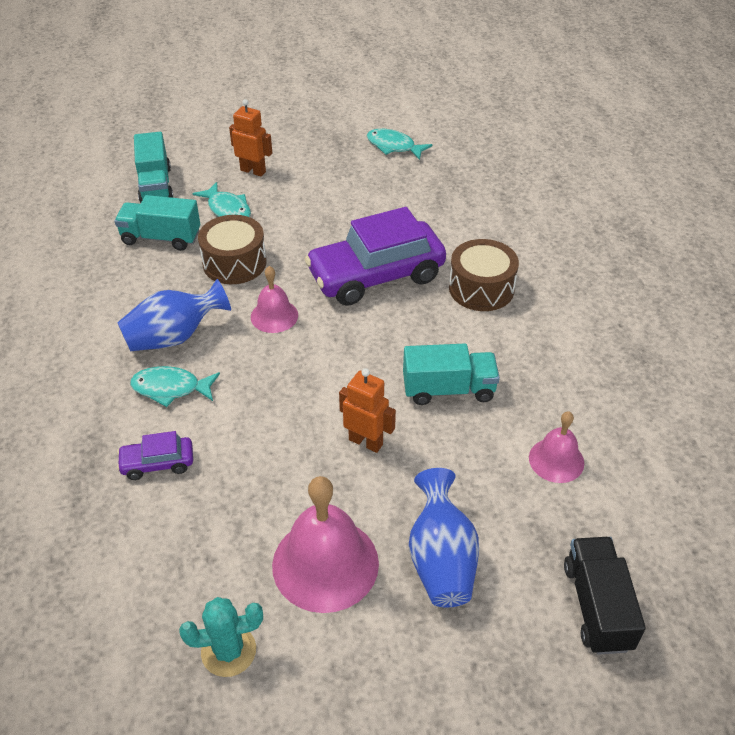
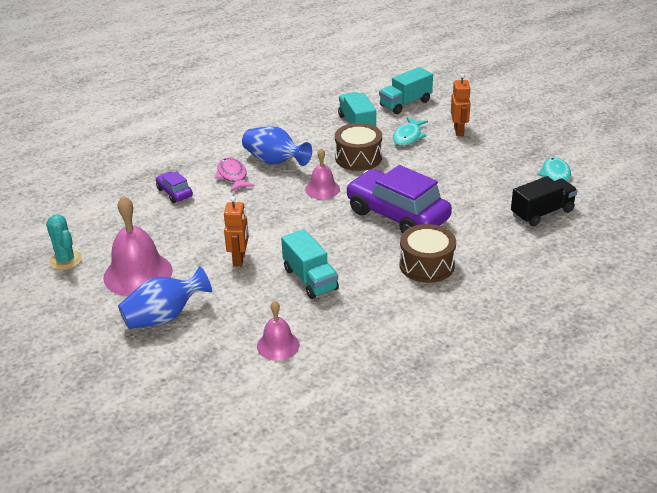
camera: 65 degrees right, 10 degrees down
(171, 388) = (232, 176): turquoise fish -> pink fish
(597, 606) = (163, 393): black truck -> black truck (542, 213)

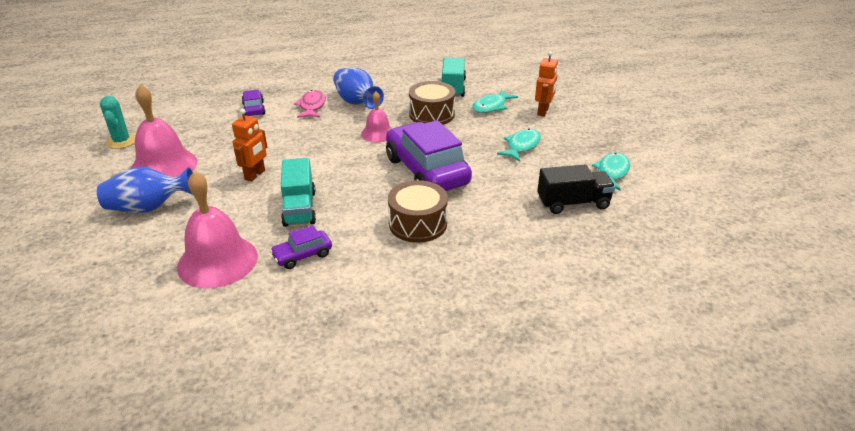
camera: 20 degrees right, 0 degrees up
(278, 345) = (217, 261): pink bell -> pink bell, size x1.76
(349, 319) = (302, 255): none -> purple car
(405, 103) = (510, 79): turquoise truck -> none
(463, 170) = (521, 146): none -> turquoise fish

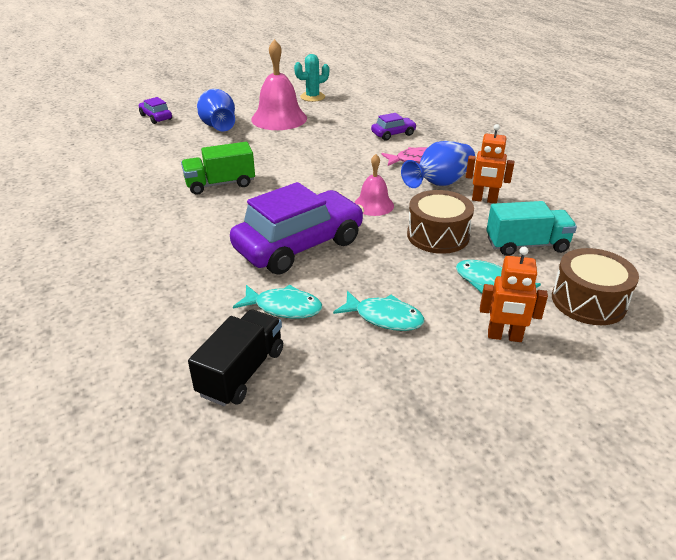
camera: 80 degrees right, 0 degrees up
(217, 261) = (146, 163): pink bell -> none
(255, 175) = (272, 156): orange robot -> orange robot (484, 200)
(299, 208) = (220, 184): turquoise truck -> green truck
(302, 255) = (148, 196): purple car -> purple car (156, 117)
(418, 224) = (194, 250): brown drum -> brown drum (588, 301)
(573, 203) = (242, 372): black truck -> black truck turned 135 degrees counterclockwise
(612, 172) = (335, 420): turquoise fish -> turquoise fish (284, 307)

